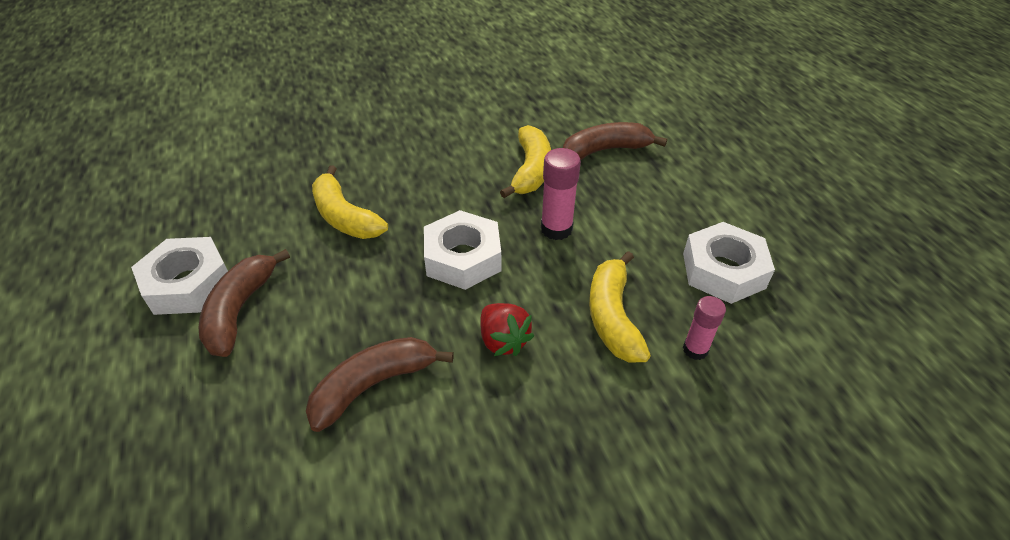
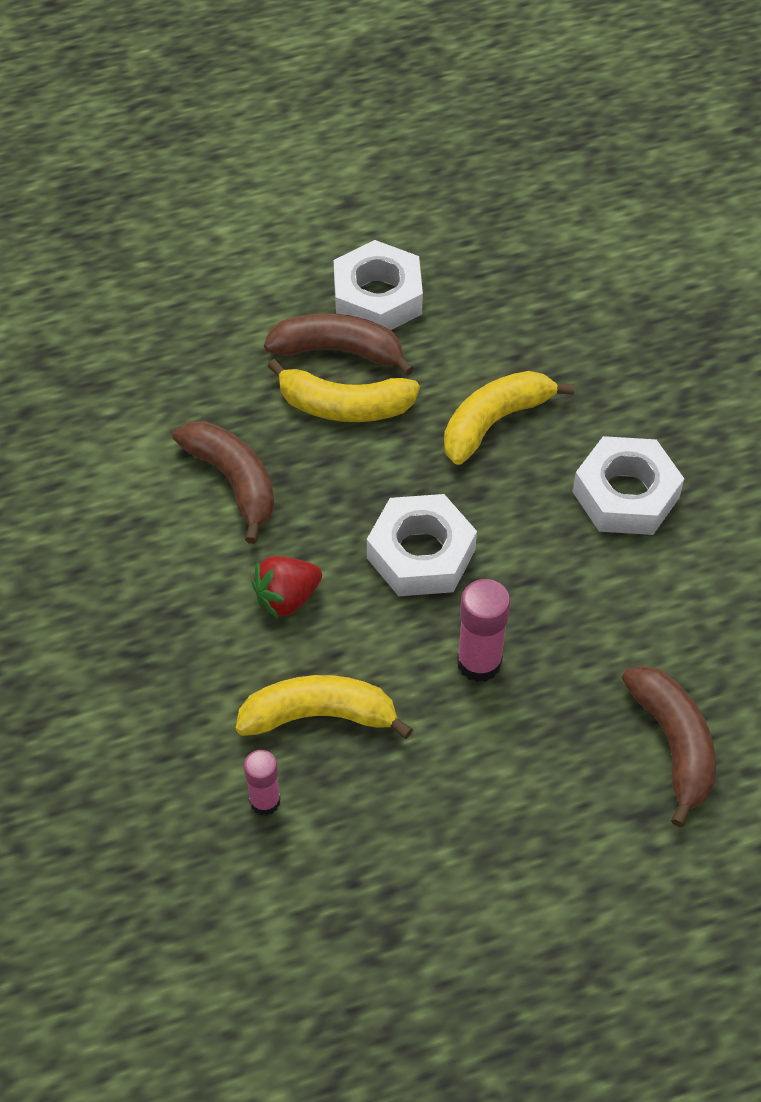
camera: 90 degrees right, 10 degrees up
(531, 170) = (609, 635): yellow banana -> yellow banana (344, 406)
(723, 270) = (399, 865): white nut -> white nut (625, 495)

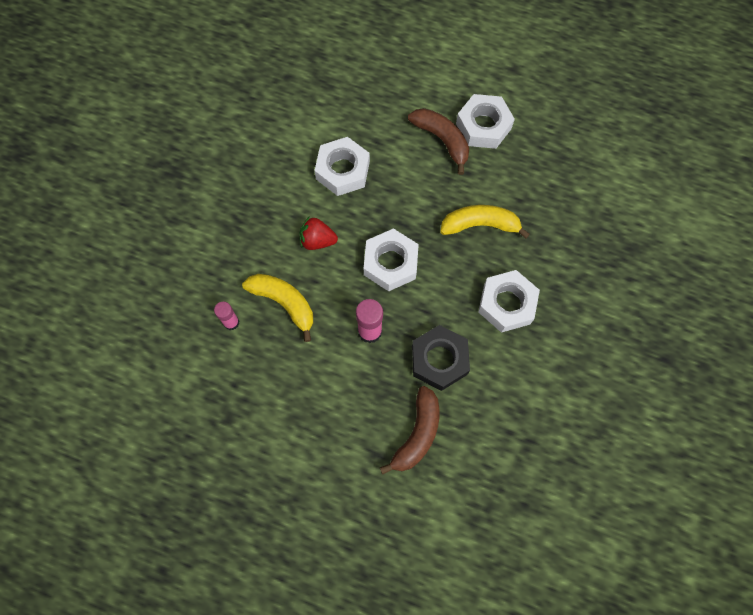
camera: 40 degrees right, 15 degrees up
(233, 481) = (342, 170): brown banana -> white nut
(344, 406) = (420, 169): yellow banana -> none
(608, 628) = (439, 360): none -> black nut

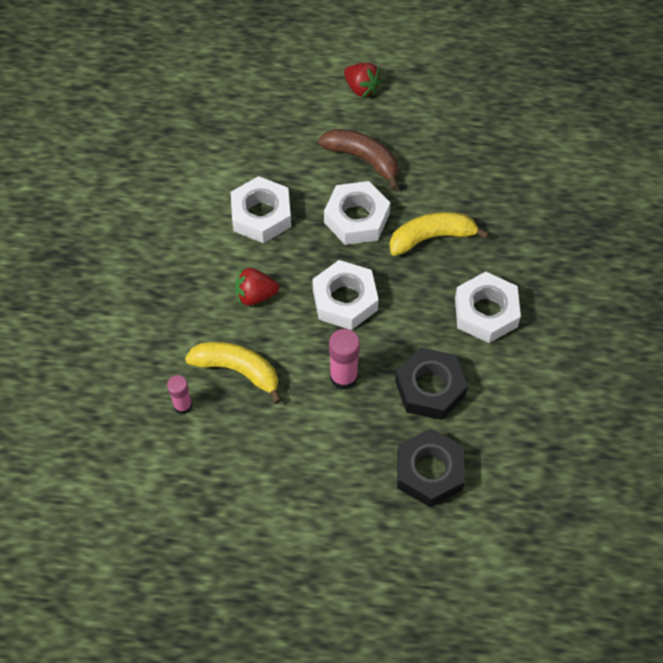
camera: 15 degrees left, 10 degrees down
(417, 434) = (429, 471): brown banana -> black nut
(459, 76) = (361, 88): none -> red strawberry
(483, 126) = (404, 134): white nut -> white nut (356, 218)

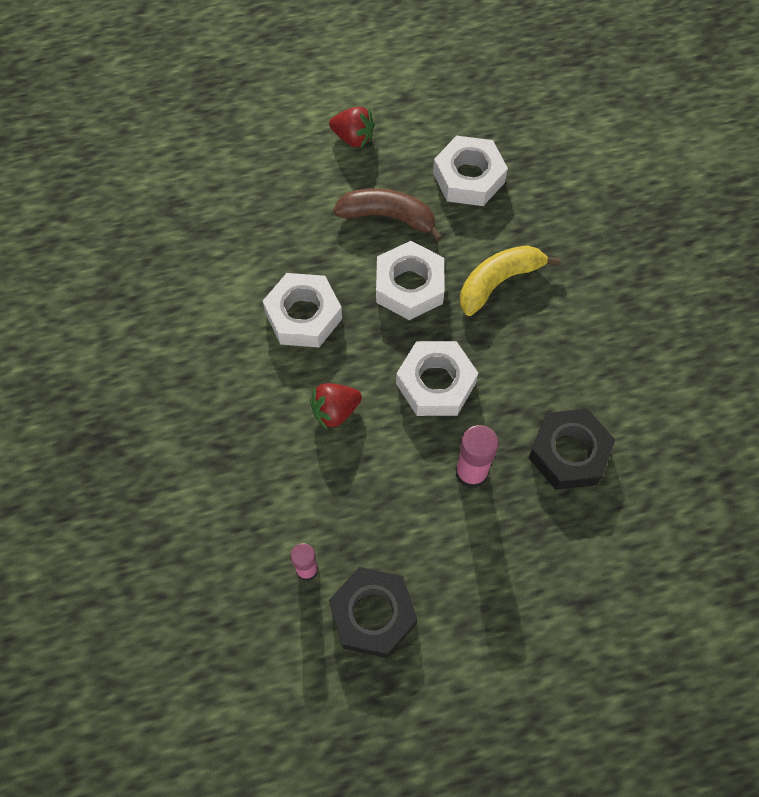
camera: 20 degrees left, 5 degrees up
(237, 370) = (351, 505): yellow banana -> none
(429, 471) = (608, 549): black nut -> black nut (373, 615)
(486, 312) = (590, 347): white nut -> white nut (469, 177)

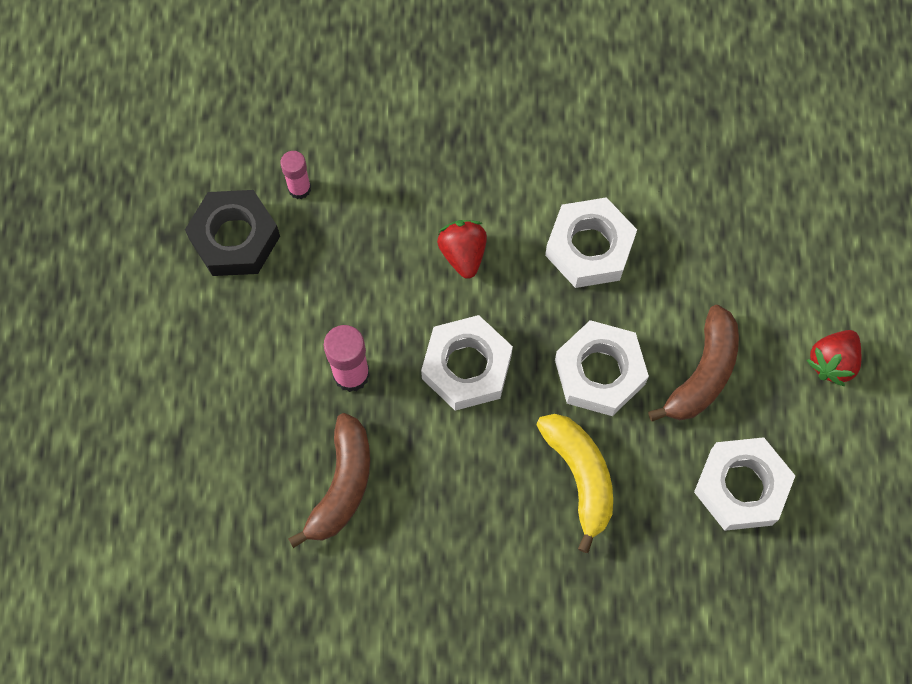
camera: 105 degrees right, 5 degrees up
(569, 453) = (342, 485): black nut -> brown banana

